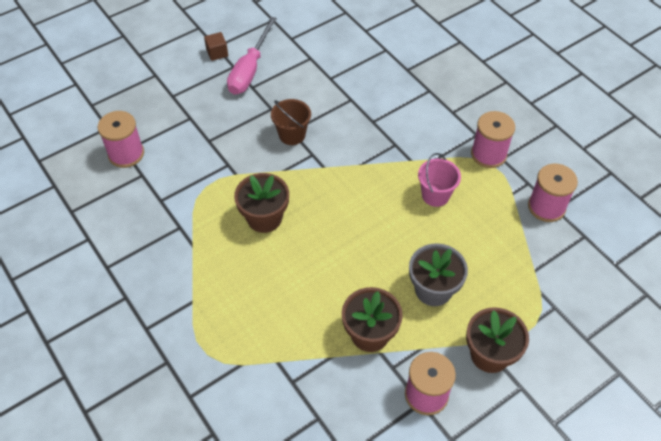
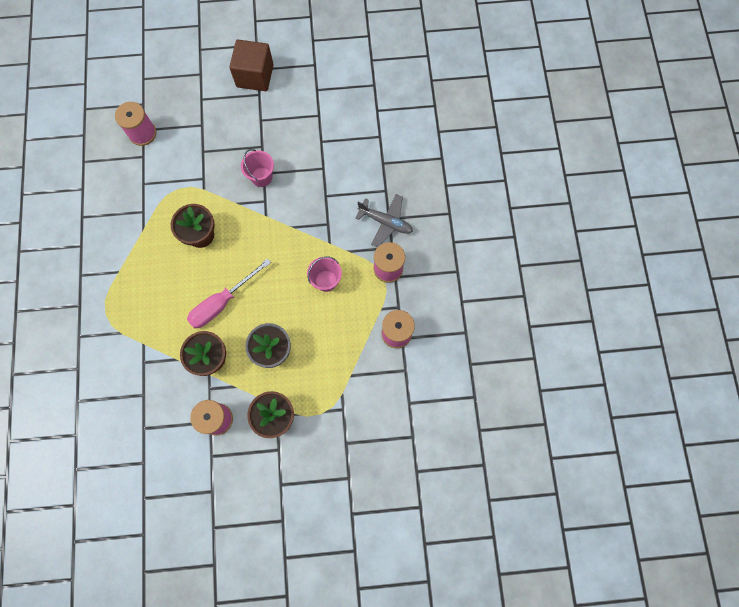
camera: 30 degrees right, 20 degrees up
(217, 53) = (255, 76): brown cube -> brown cube, size x2.14
(250, 70) = (268, 103): pink screwdriver -> pink screwdriver (222, 302)
(292, 135) = (261, 177): brown bucket -> pink bucket
(452, 116) = (385, 222): none -> grey plane

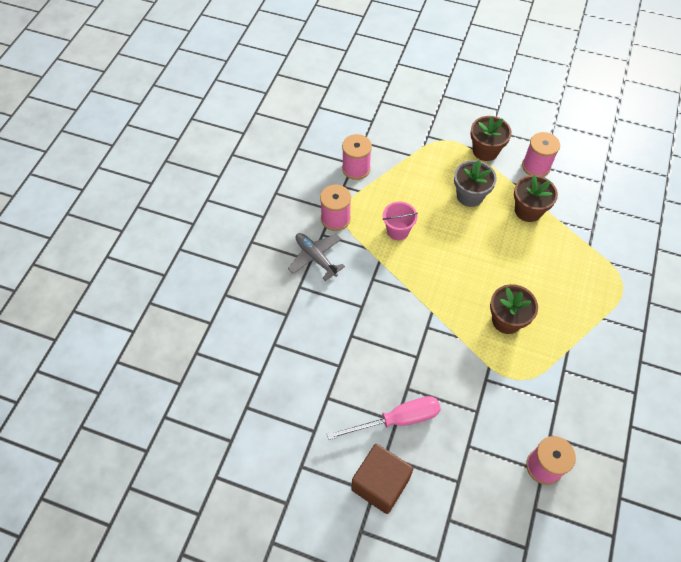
camera: 155 degrees left, 15 degrees down
(222, 302) = (503, 250): pink screwdriver -> pink screwdriver (397, 420)
(261, 177) = (421, 353): pink bucket -> none

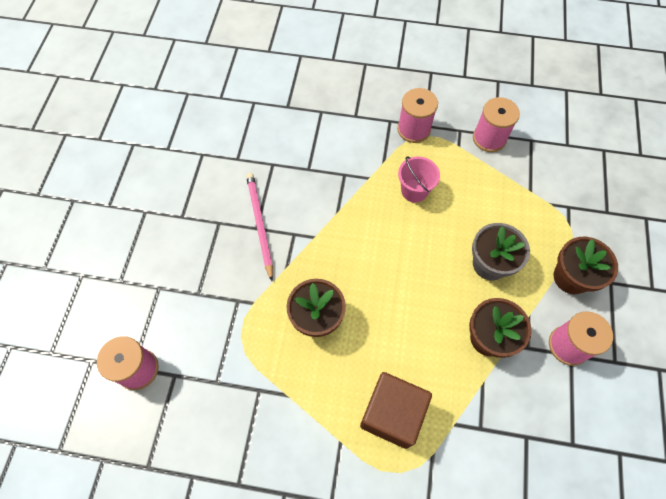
camera: 80 degrees right, 5 degrees up
(316, 258) = (359, 119): grey plane -> none
(380, 484) = (117, 210): brown cube -> brown cube (392, 414)
(397, 420) = (183, 217): pink screwdriver -> none
(413, 353) = (259, 224): none -> pink pencil

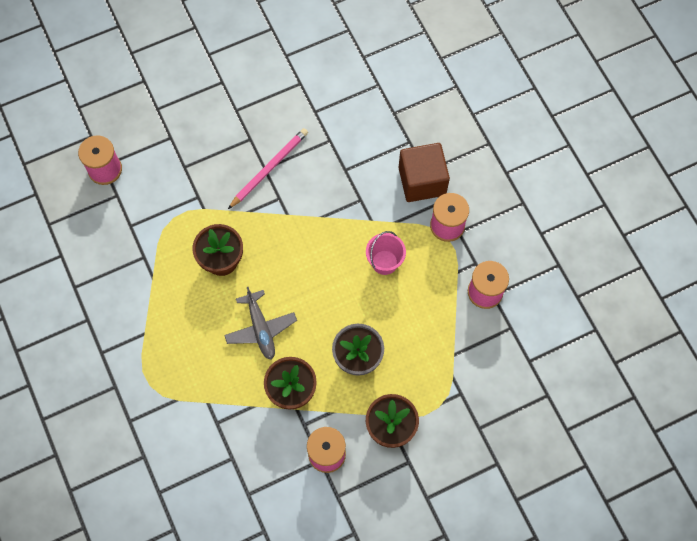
camera: 55 degrees right, 5 degrees up
(392, 414) = (186, 355): brown cube -> brown cube (422, 181)
(409, 327) = (260, 328): none -> grey plane

